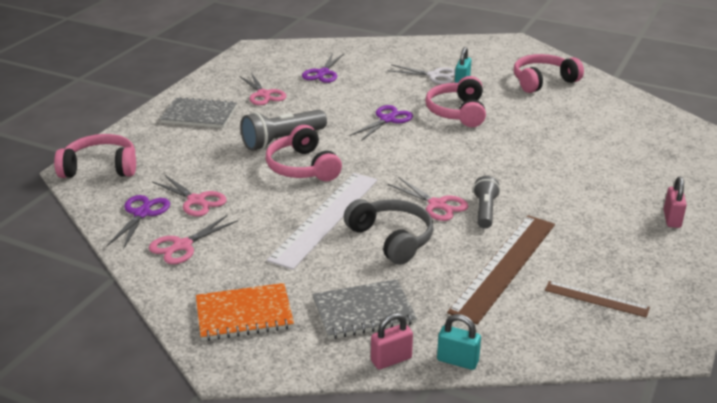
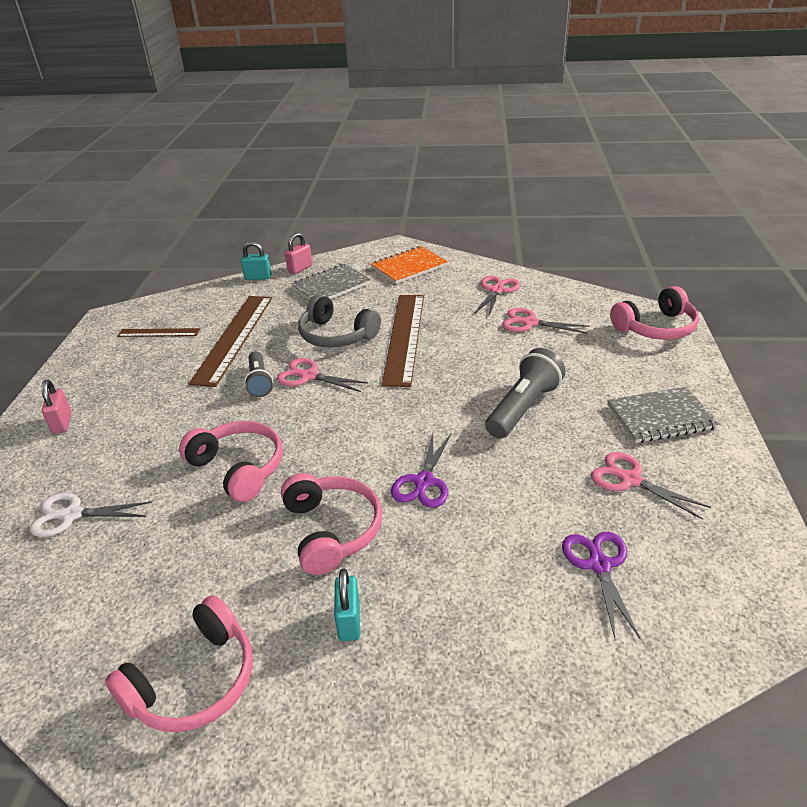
camera: 160 degrees right, 5 degrees up
(142, 214) = (559, 302): purple scissors -> none
(302, 167) = (469, 380): pink headphones -> pink headphones (238, 468)
(325, 218) = (405, 337): white ruler -> brown ruler
(434, 76) = (407, 626): white scissors -> white scissors (72, 515)

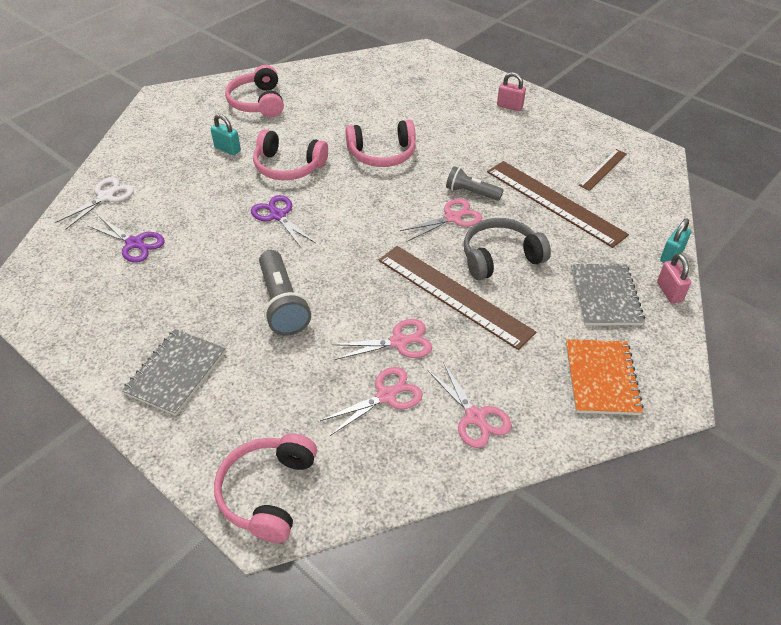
camera: 125 degrees right, 10 degrees up
(72, 515) = (410, 94): white scissors -> white scissors (105, 197)
(630, 480) = (157, 304): pink scissors -> pink scissors (399, 342)

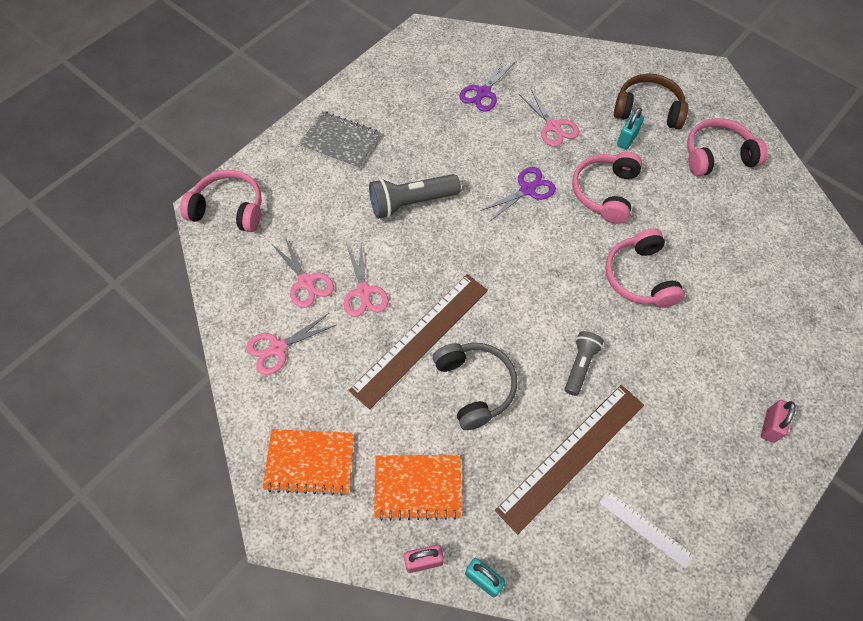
camera: 90 degrees right, 15 degrees up
(105, 197) = (543, 62): white scissors -> none
(194, 134) = (648, 110): none -> brown headphones
(452, 218) = (535, 344): pink scissors -> pink scissors (553, 126)
(603, 169) = (645, 528): brown ruler -> white ruler
(605, 296) = (418, 487): grey notebook -> orange notebook

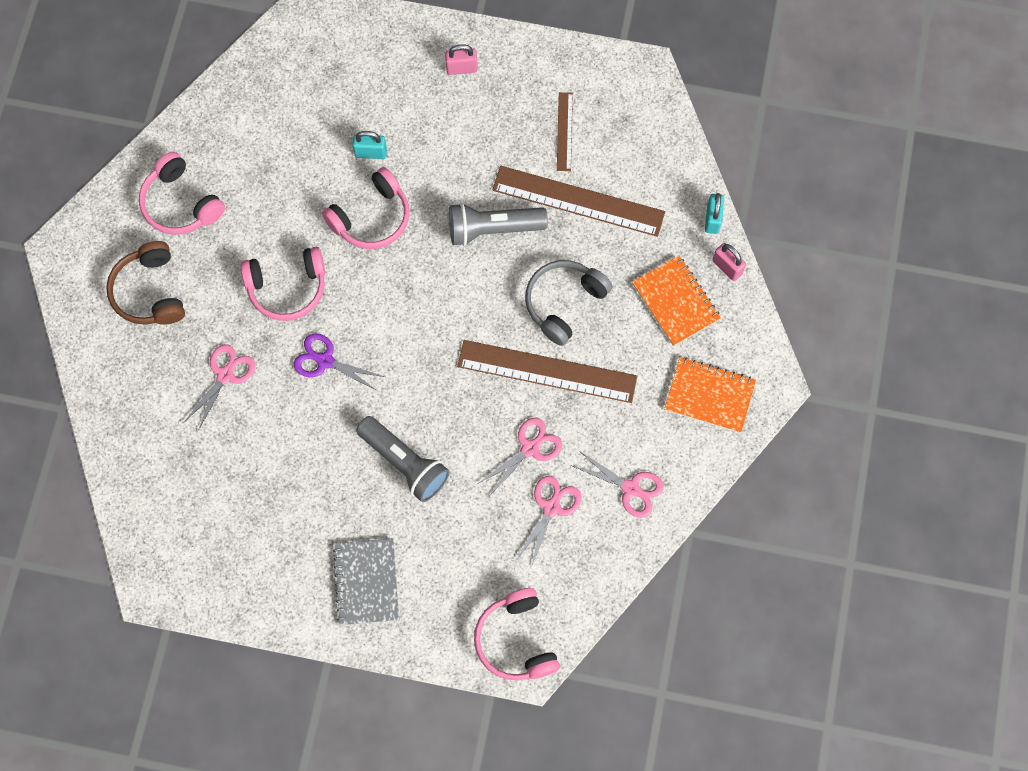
camera: 120 degrees left, 10 degrees up
(310, 462) = (709, 396): orange notebook -> orange notebook turned 45 degrees counterclockwise
(483, 92) = (214, 470): purple scissors -> none
(580, 365) = (493, 229): grey flashlight -> grey flashlight, size x1.58
(627, 139) = (204, 296): turquoise padlock -> turquoise padlock (371, 153)
(645, 528) = (603, 126): white ruler -> none
(655, 486) = (564, 131): none -> brown ruler

